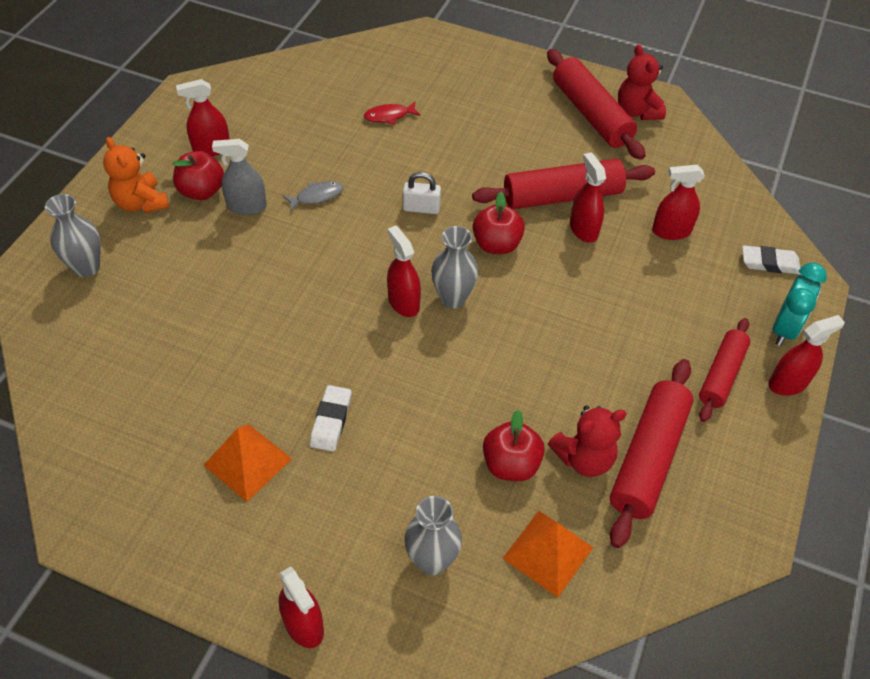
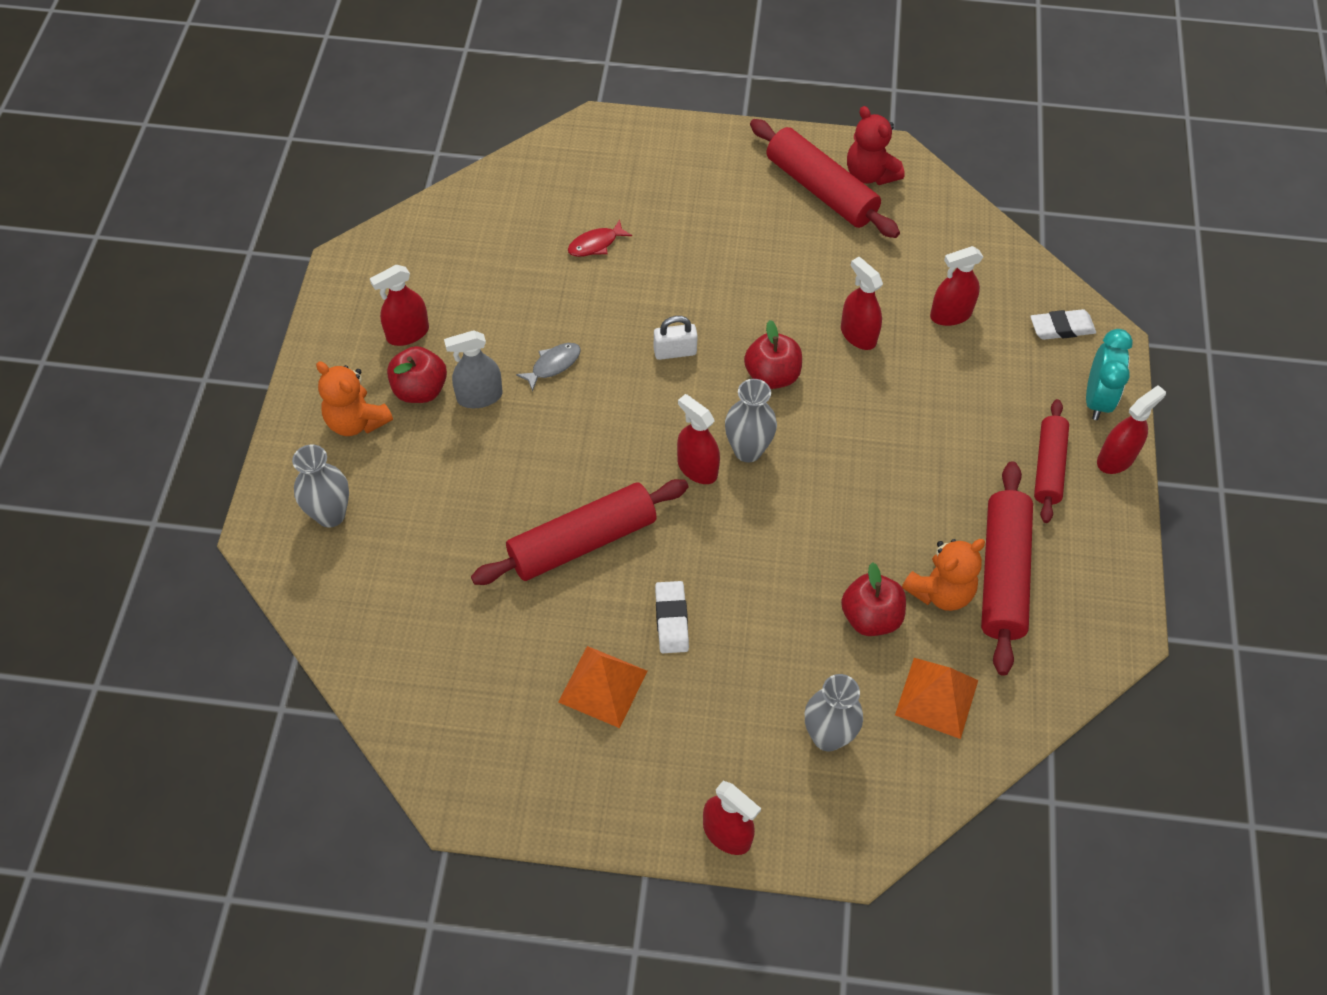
camera: 15 degrees left, 5 degrees up
(562, 196) = (822, 300): red rolling pin -> red rolling pin (582, 542)
(584, 458) = (940, 591): red teddy bear -> orange teddy bear

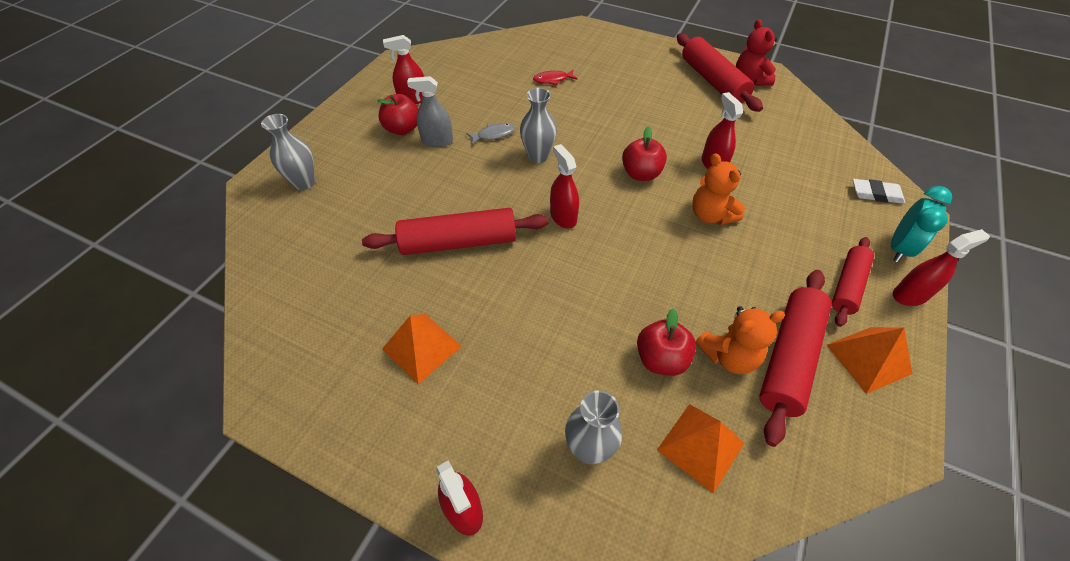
camera: 20 degrees right, 5 degrees down
(356, 421) = (354, 136): orange teddy bear -> orange teddy bear (710, 215)
(671, 619) = (498, 313): white eraser -> none
(675, 352) = (578, 145): white padlock -> none
(747, 450) = (605, 215): grey vase -> grey vase (538, 156)
(950, 315) = (787, 167): red spray bottle -> none
(1083, 550) = (868, 359): none -> orange pyramid

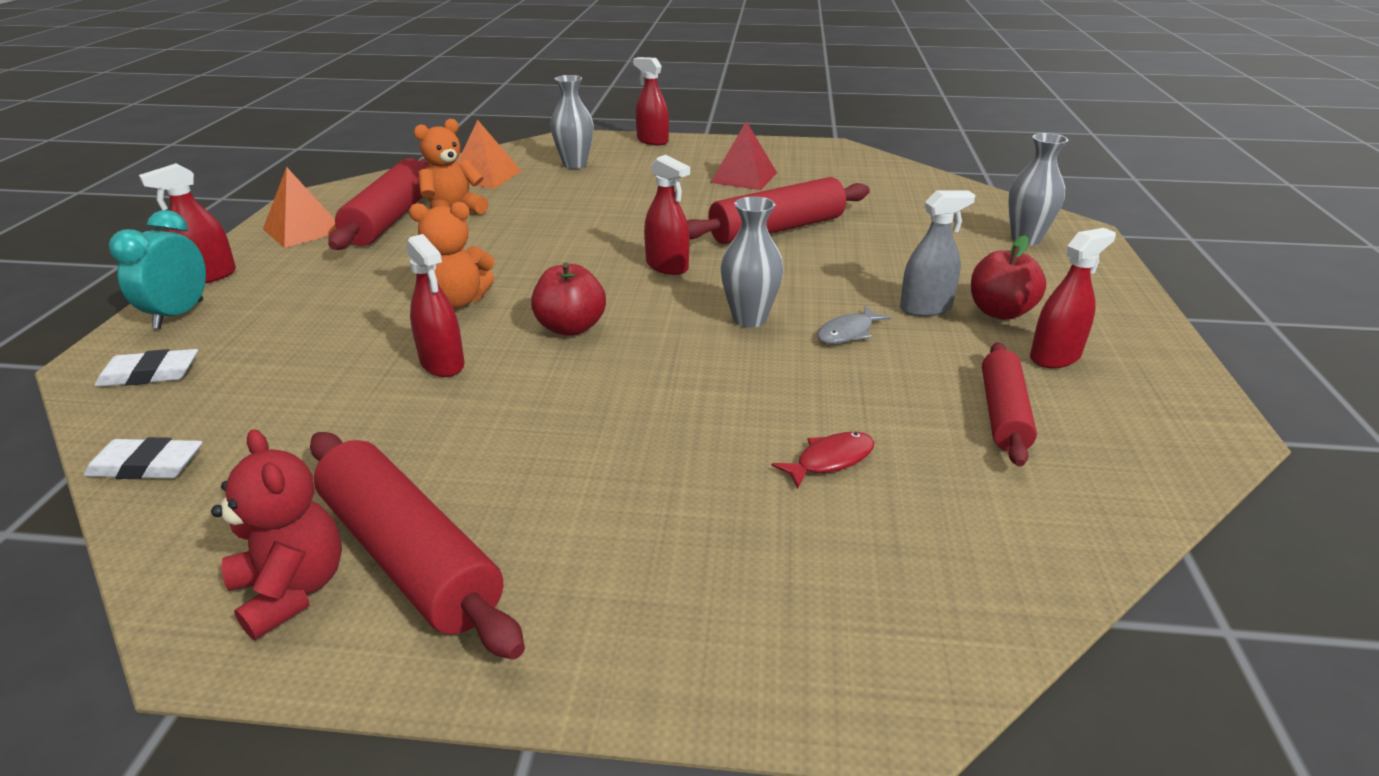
camera: 160 degrees right, 20 degrees down
(422, 347) = (744, 177): orange pyramid -> red pyramid
(661, 359) = (521, 201): red apple -> none
(710, 215) = (457, 301): orange teddy bear -> orange teddy bear turned 135 degrees clockwise
(834, 137) = (147, 465): none -> white eraser
(847, 286) = (288, 271): red rolling pin -> red rolling pin (1003, 414)

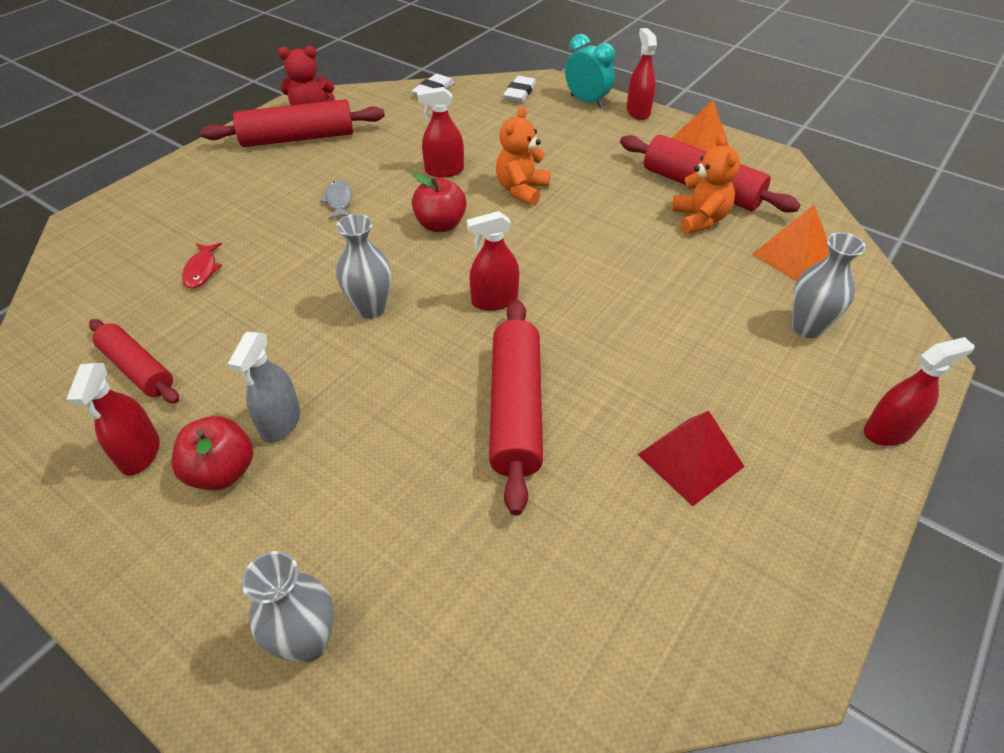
camera: 120 degrees right, 15 degrees up
(848, 332) = (300, 351): grey fish -> grey fish (339, 201)

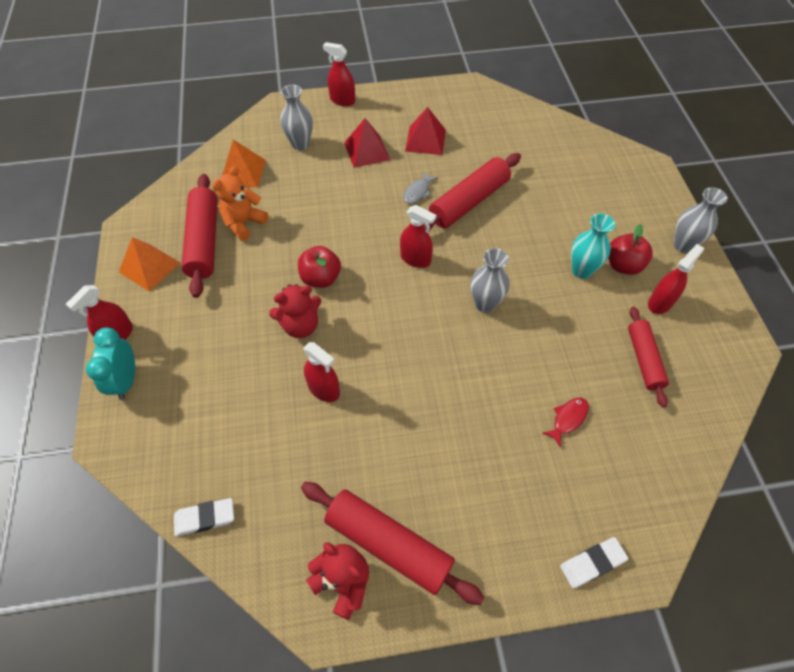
camera: 135 degrees left, 10 degrees up
(280, 422) = (581, 270): grey spray bottle -> turquoise vase
(307, 641) = (622, 183): grey vase -> grey vase (683, 245)
(339, 201) = (426, 418): grey fish -> grey fish (418, 192)
(440, 225) = (383, 337): red apple -> red apple (321, 278)
(520, 93) = (149, 442): white eraser -> white eraser (592, 563)
(521, 190) = (300, 325): orange teddy bear -> red teddy bear
(729, 380) = (366, 151): none -> red pyramid

